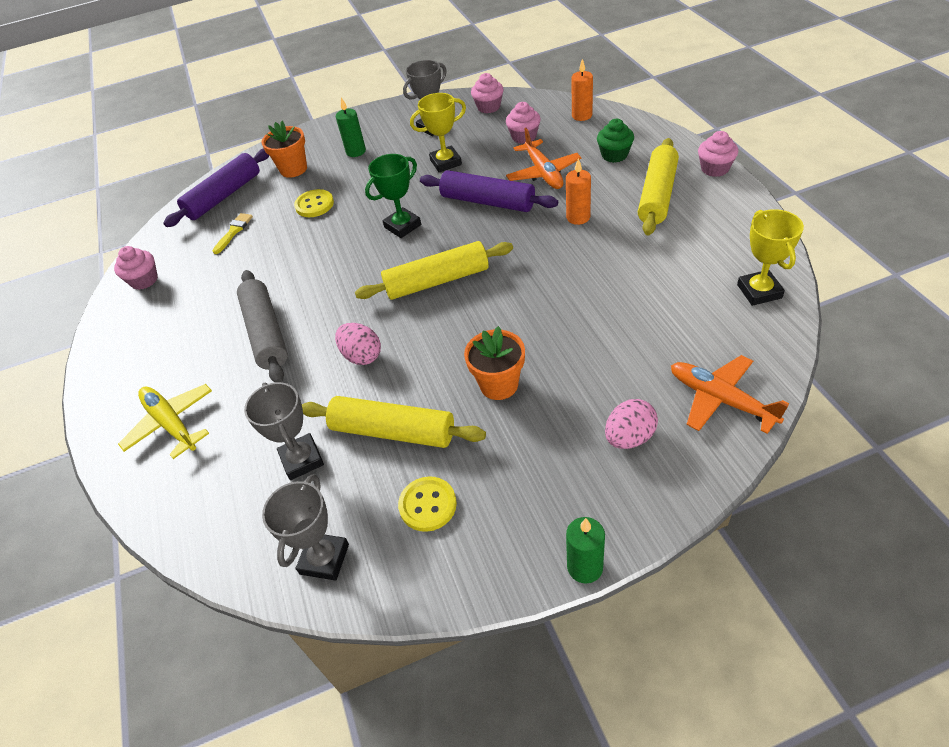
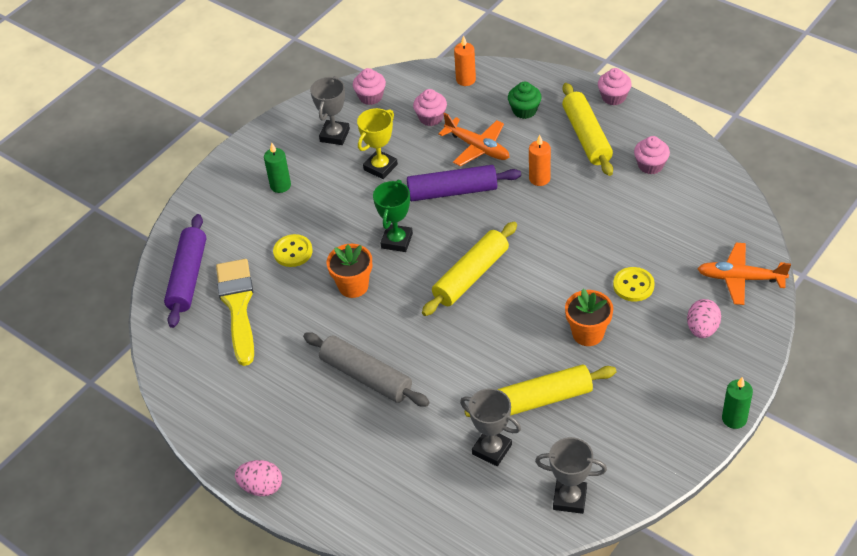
camera: 35 degrees left, 0 degrees up
(144, 280) = (196, 383): pink cupcake -> pink cupcake (650, 165)
(171, 424) = (360, 477): yellow plane -> none
(234, 231) = (238, 306): yellow brush -> yellow brush, size x2.16
(293, 169) = (233, 225): orange flower pot -> orange flower pot (353, 286)
(324, 559) = (569, 499): grey trophy -> grey trophy turned 60 degrees counterclockwise
(362, 356) = (465, 359): pink egg -> pink egg (261, 487)
(428, 505) = (608, 433): yellow button -> yellow button (633, 285)
(759, 291) = (713, 190): yellow trophy -> none

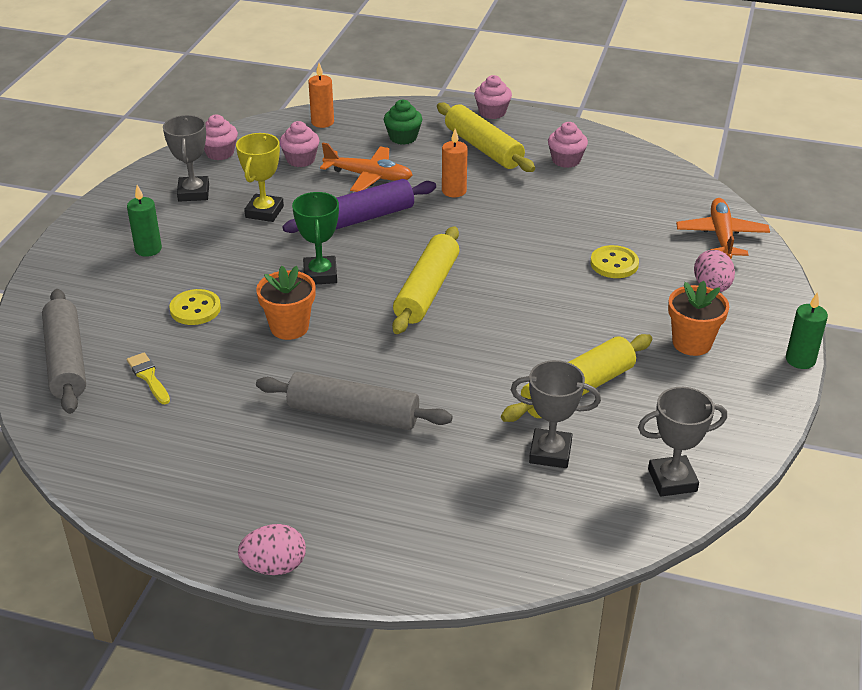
camera: 25 degrees left, 10 degrees down
(188, 277) = (66, 361): purple rolling pin -> grey rolling pin
(238, 306) = (148, 377): yellow brush -> yellow brush, size x0.46
(588, 333) = (592, 316): orange flower pot -> orange flower pot (691, 343)
(740, 278) = (721, 236): orange plane -> orange plane turned 105 degrees clockwise

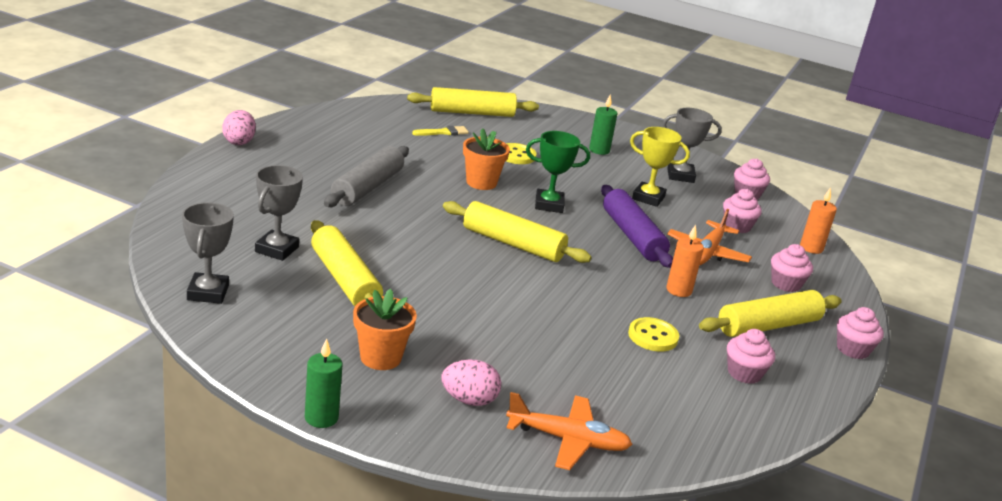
camera: 95 degrees right, 10 degrees down
(66, 361) = (472, 113): grey rolling pin -> yellow rolling pin
(403, 137) = (786, 284): green cupcake -> pink cupcake
(614, 264) = (529, 349): yellow button -> yellow button (653, 336)

